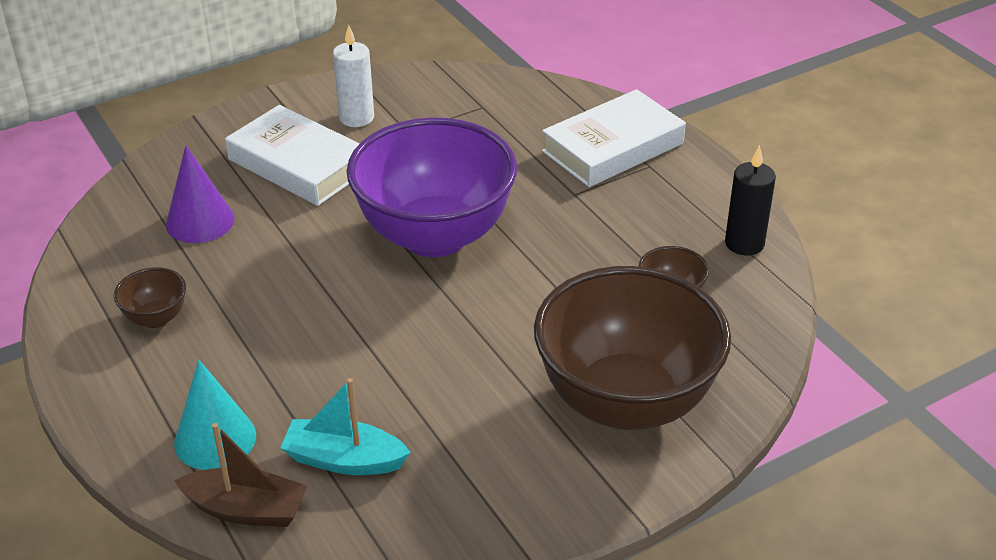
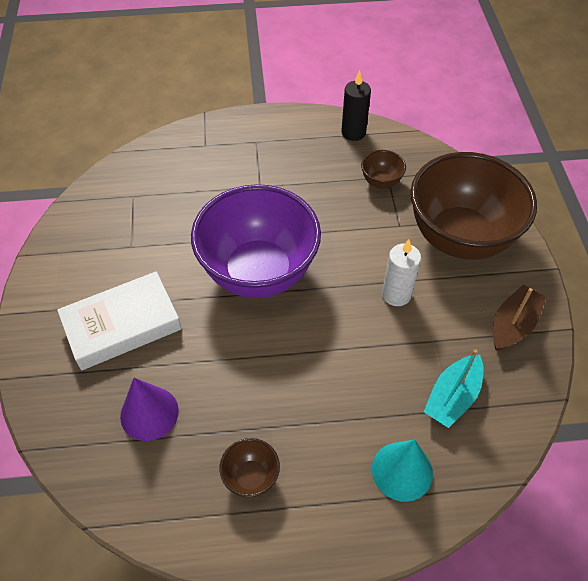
camera: 65 degrees left, 15 degrees up
(246, 509) = (477, 470): brown boat -> brown boat (513, 325)
(356, 118) = (90, 270): white candle -> white candle (396, 294)
(613, 147) = (226, 150): white book -> none

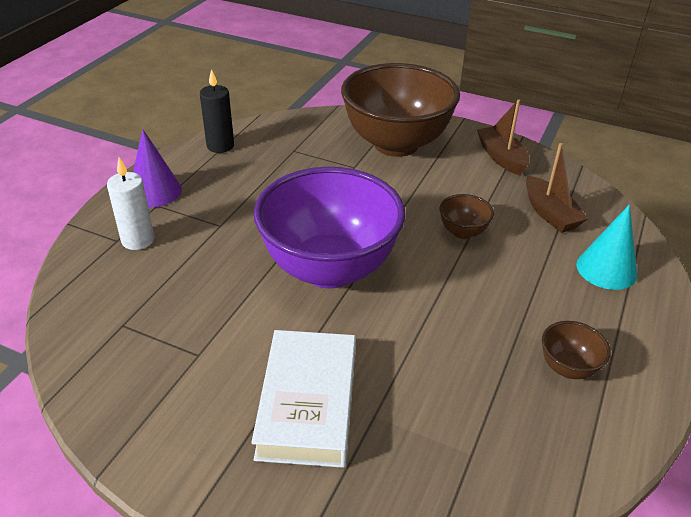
camera: 60 degrees left, 15 degrees down
(149, 413) = (446, 422): purple cone -> purple cone (155, 191)
(381, 182) = (295, 156): brown bowl -> brown bowl (463, 232)
(396, 294) = (426, 199): white candle -> white candle (138, 240)
(452, 397) = (550, 213): turquoise boat -> brown boat

